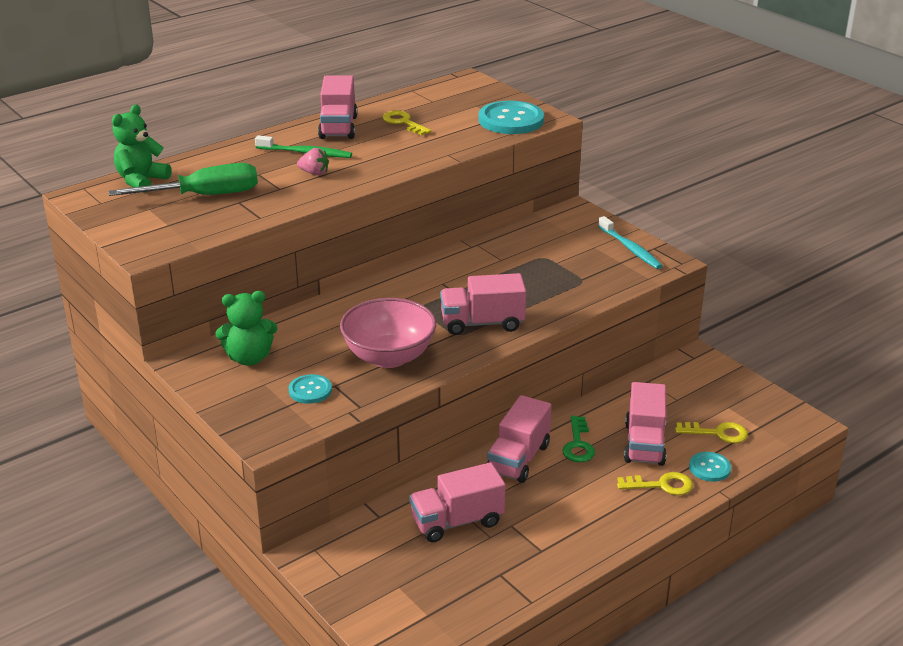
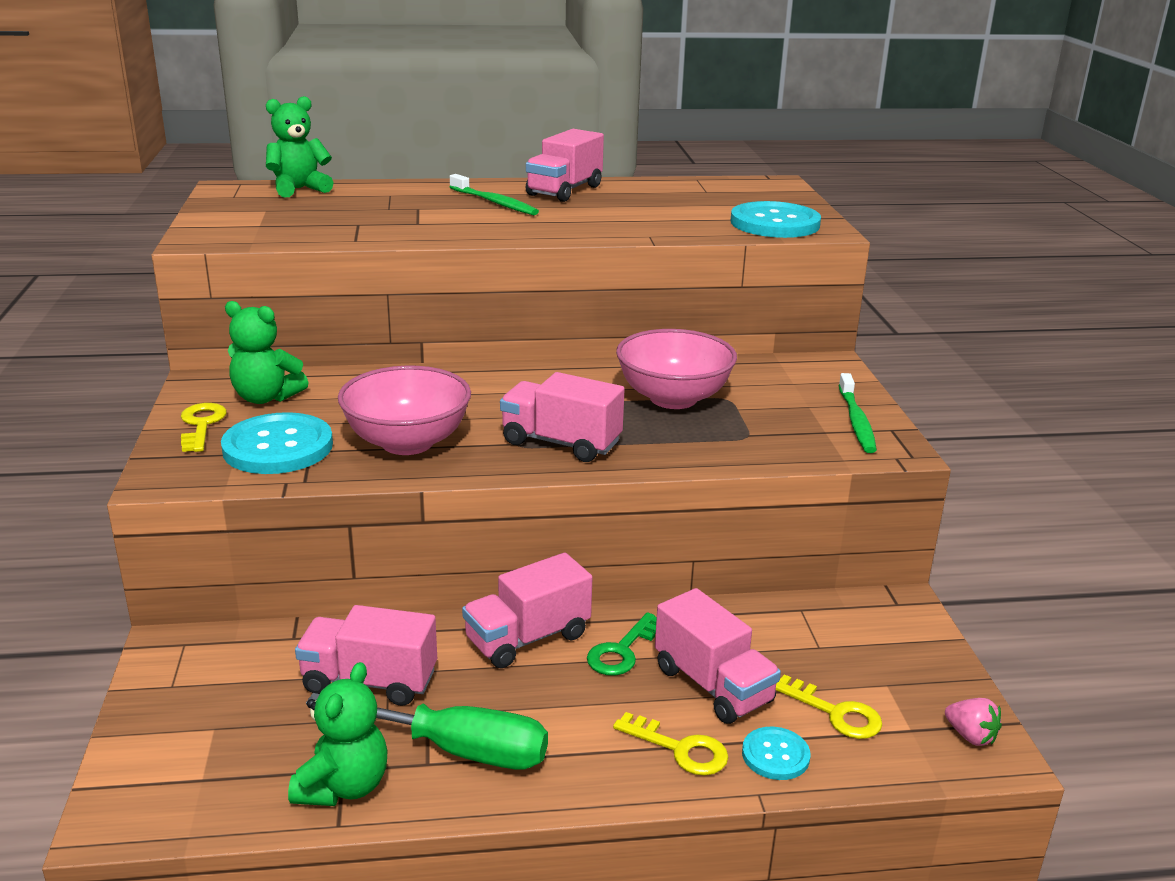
camera: 30 degrees right, 5 degrees down
(204, 195) = (334, 212): green screwdriver -> green screwdriver (456, 749)
(310, 390) = (278, 447): turquoise button -> turquoise button, size x1.88
(314, 173) = (474, 219): pink strawberry -> pink strawberry (970, 736)
(403, 122) = (642, 201): yellow key -> yellow key (201, 425)
(511, 582) = (344, 786): none -> green teddy bear
(512, 268) = (673, 398): none -> pink bowl
(630, 248) = (856, 421): turquoise toothbrush -> green toothbrush
(644, 444) = (713, 685): pink truck -> pink truck turned 75 degrees counterclockwise

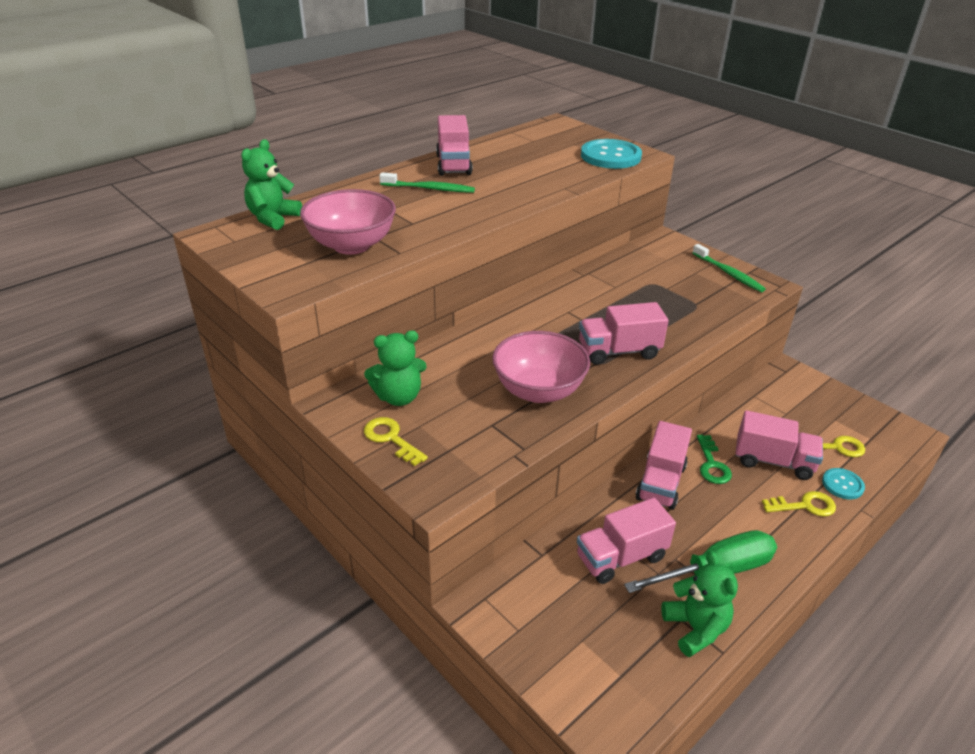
camera: 35 degrees left, 10 degrees up
(278, 447) = (468, 431): turquoise button -> none
(673, 398) = (628, 294): pink bowl -> pink bowl (352, 245)
(970, 736) = (893, 429): pink strawberry -> none

